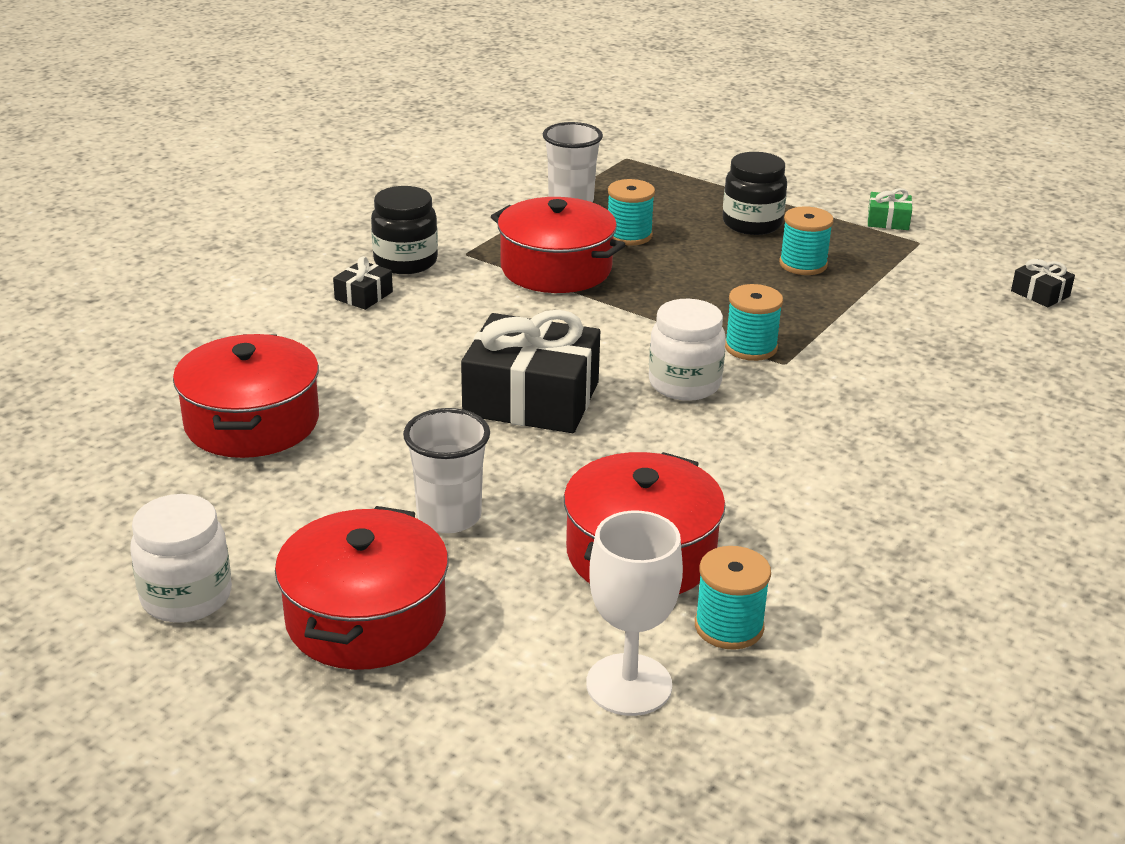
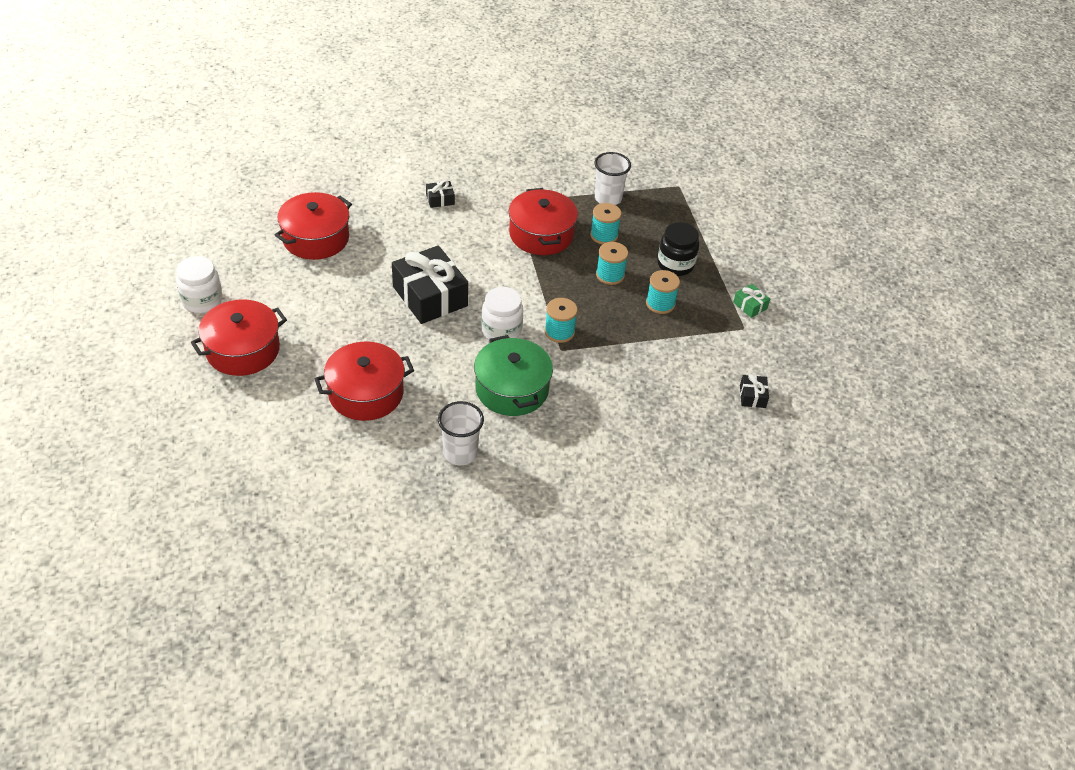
camera: 40 degrees right, 15 degrees up
(405, 262) = (482, 191): black jar -> none
(449, 516) = (324, 329): white cup -> white cup (460, 453)
(629, 685) = (285, 439): white goblet -> none
(729, 627) = (350, 444): turquoise spool -> turquoise spool (610, 275)
(806, 434) = (512, 389): none -> green pot

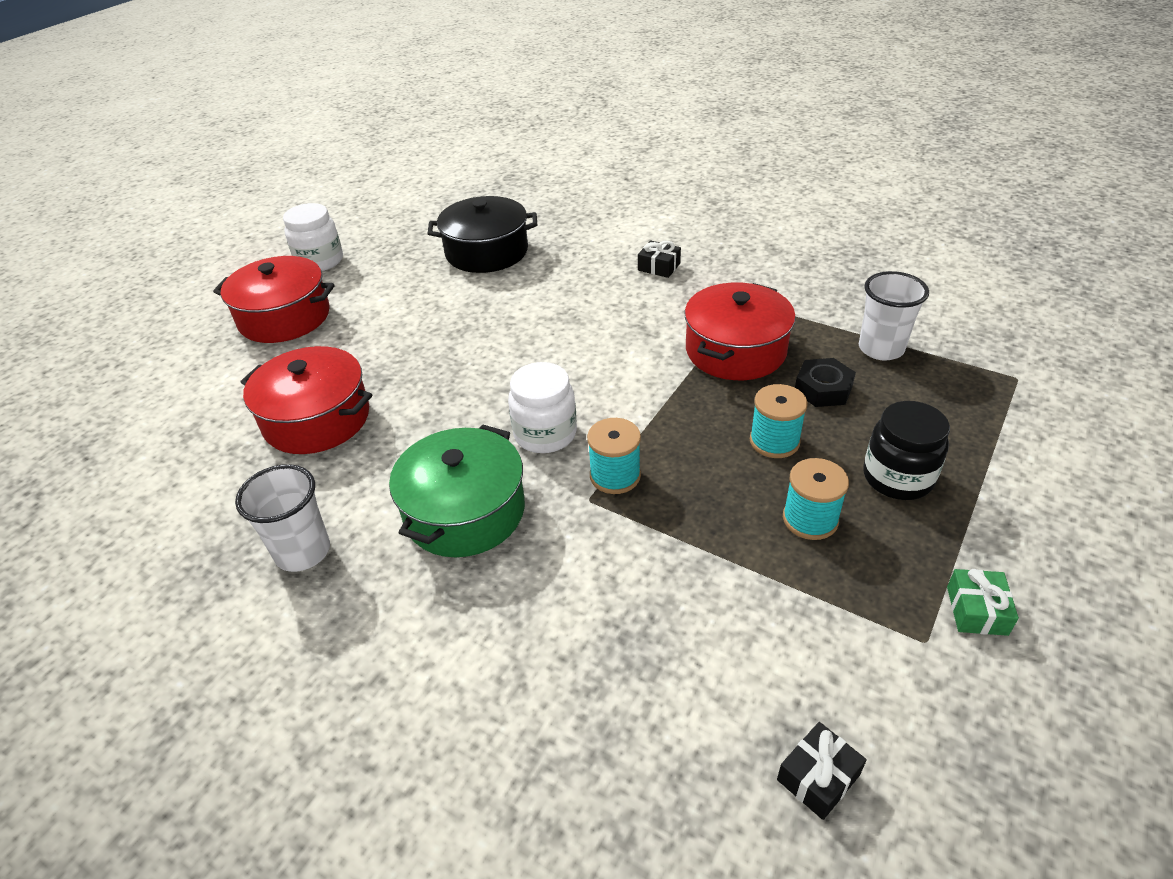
camera: 50 degrees right, 5 degrees down
(316, 238) = (487, 252): red pot -> black pot
(430, 296) = (518, 355): black gift -> none
(604, 235) = (823, 389): turquoise spool -> black nut

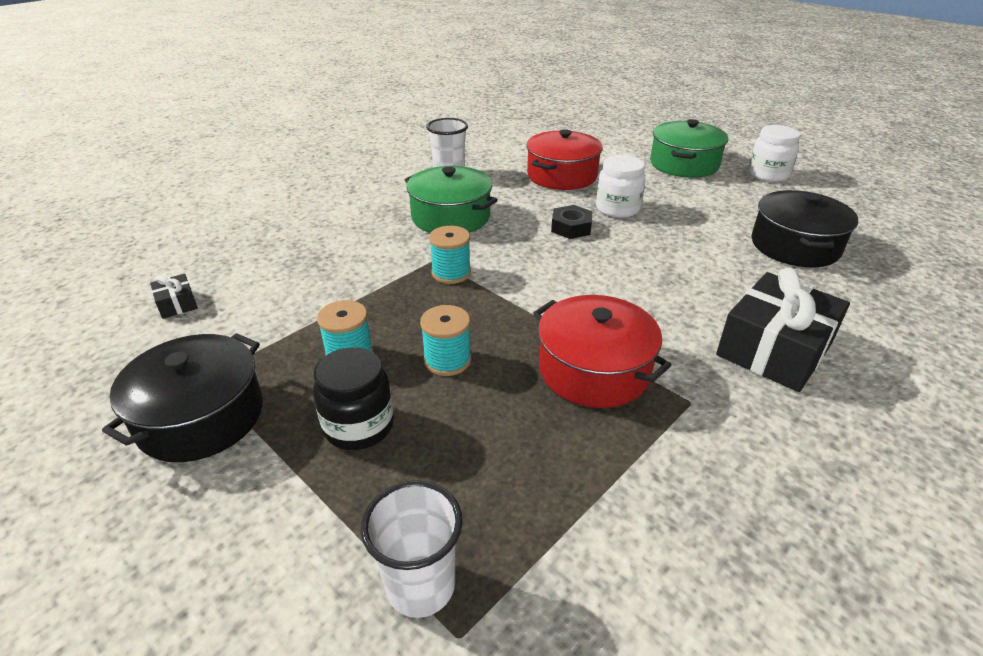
camera: 100 degrees right, 5 degrees down
(284, 317) = (684, 164): red pot -> green pot
(545, 434) = (511, 250): white jar -> white jar (617, 209)
(659, 267) = (774, 349): black gift -> black gift, size x2.28
(823, 389) = (508, 417): black nut -> black nut (571, 227)
(881, 349) = (568, 498): white cup -> white cup (420, 586)
(976, 610) = (201, 417): green gift -> black pot

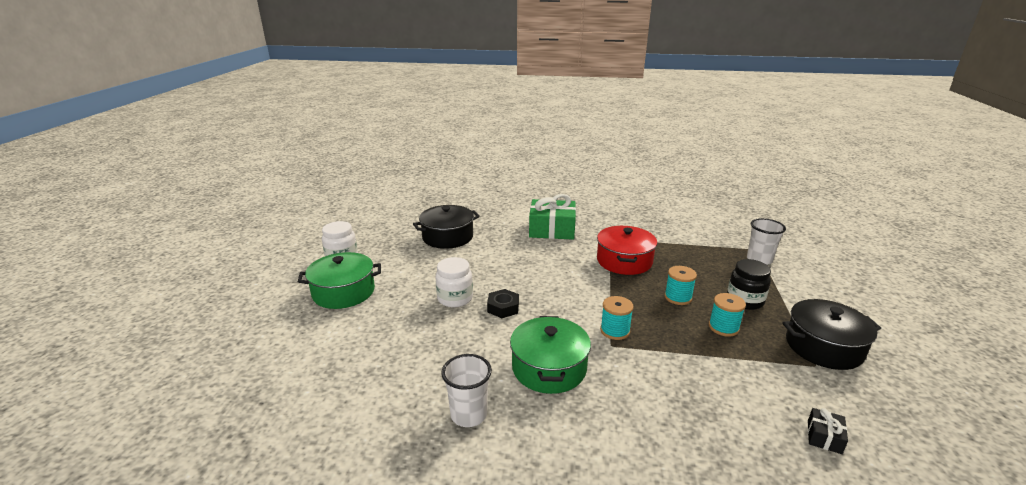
camera: 125 degrees left, 10 degrees down
(562, 175) = (415, 342): red pot -> none
(774, 349) = (552, 229): black gift -> green gift

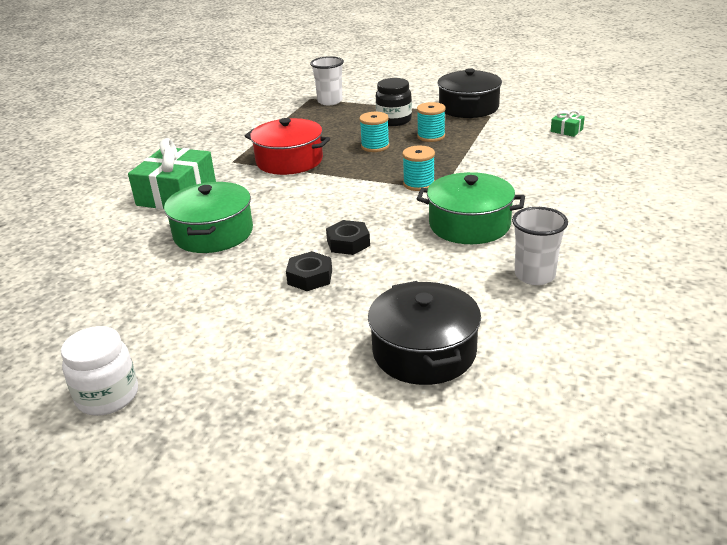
camera: 75 degrees left, 5 degrees up
(343, 292) = (234, 385): green pot -> green pot (213, 233)
(447, 237) = (125, 278): black pot -> black pot (424, 352)
(455, 298) = (310, 277): white jar -> black nut
(824, 437) = (566, 130): black gift -> green gift

